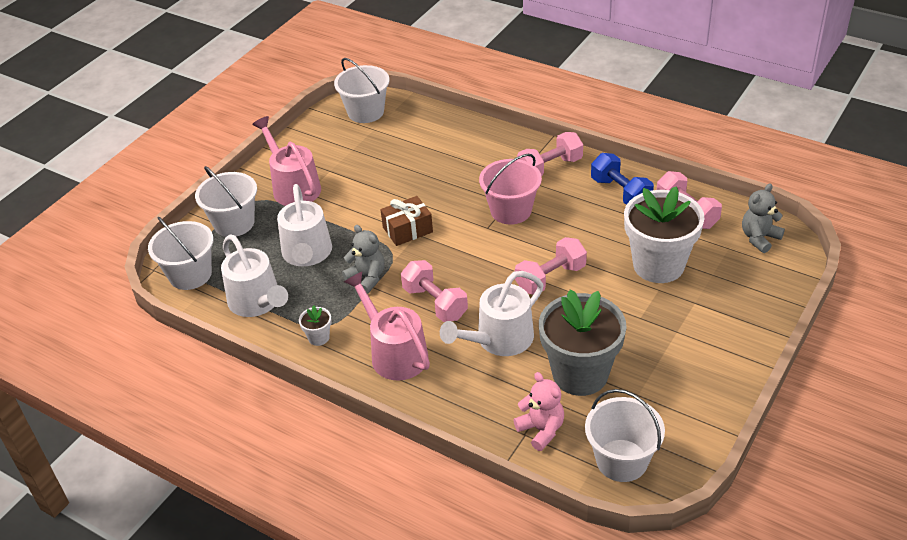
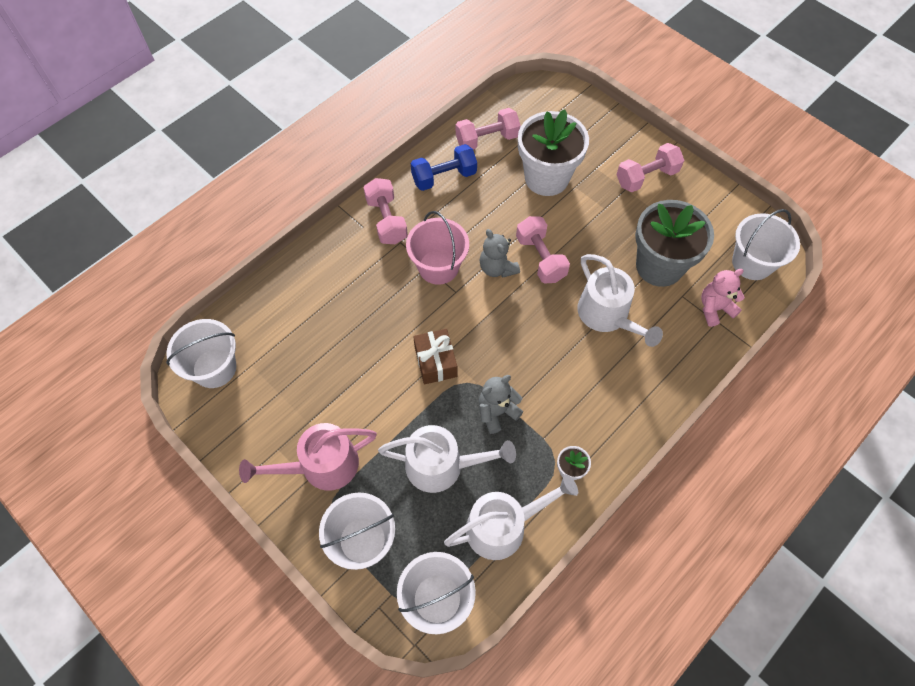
camera: 80 degrees left, 20 degrees up
(394, 353) = (605, 404): pink watering can -> none
(435, 303) = (548, 357): pink dumbbell -> pink dumbbell (646, 177)
(759, 238) = (534, 104): grey teddy bear -> grey teddy bear (497, 268)

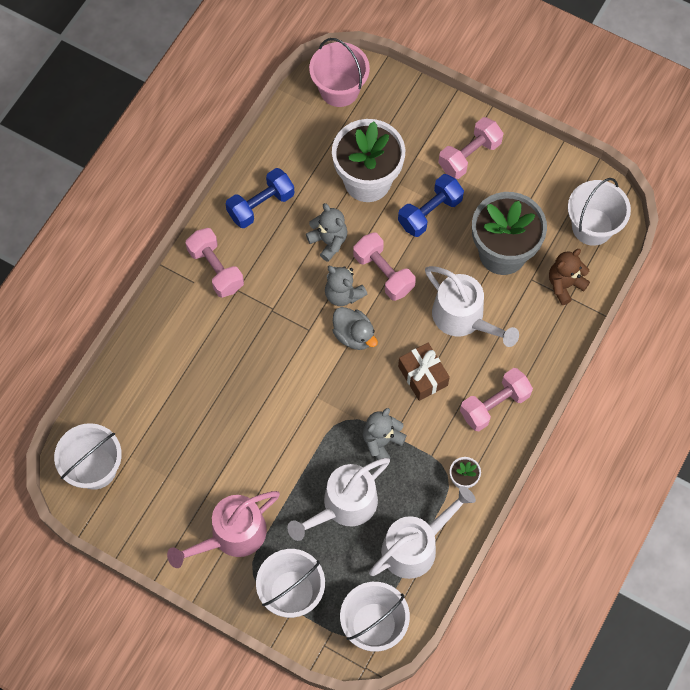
camera: 15 degrees left, 5 degrees up
(435, 362) = (309, 407): brown gift -> brown gift (422, 376)
(438, 267) = (284, 307): pink bucket -> pink bucket (339, 89)
(442, 465) = (344, 505): white watering can -> white watering can turned 150 degrees clockwise
(487, 140) = (294, 150): pink dumbbell -> pink dumbbell (494, 405)
(496, 220) = (328, 241): none -> grey teddy bear
(497, 306) = (354, 335): none -> grey duck
(597, 216) = (430, 212): none -> blue dumbbell
(714, 308) = (564, 285): pink teddy bear -> brown teddy bear

